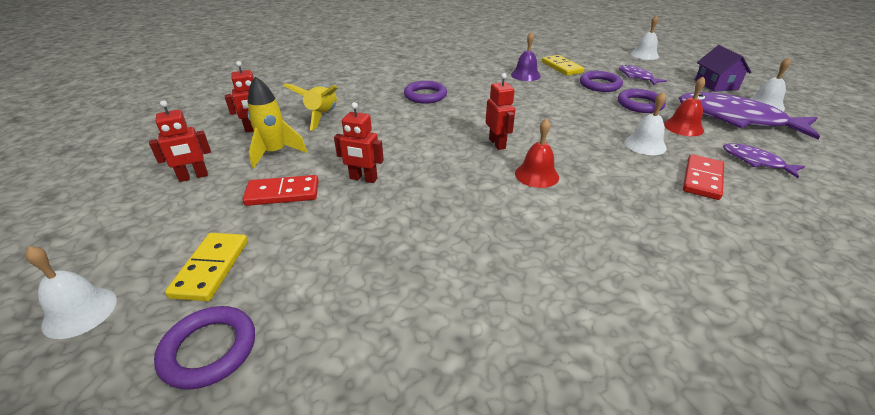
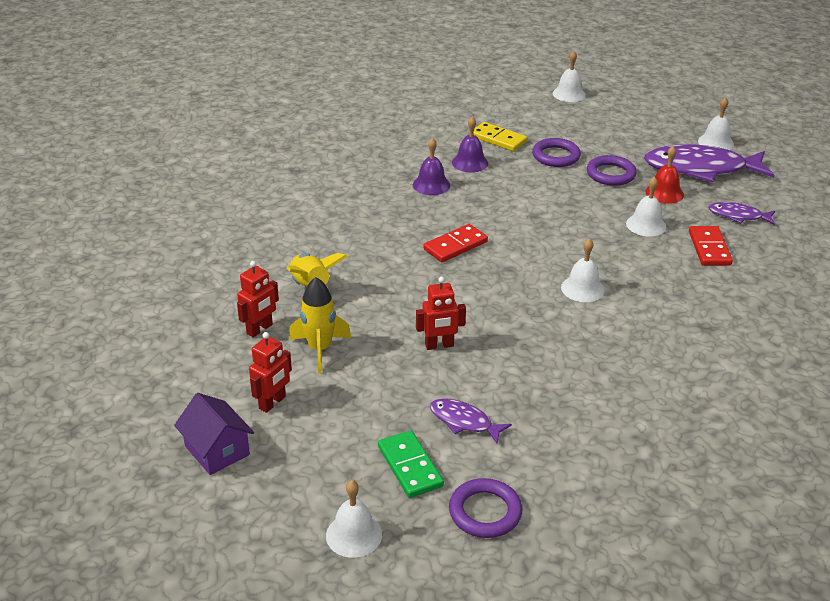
camera: 30 degrees left, 0 degrees up
(211, 268) = (410, 466): yellow domino -> green domino
(283, 193) = (383, 386): red domino -> red domino (455, 246)
(425, 95) = (391, 226): purple ring -> none
(482, 80) = (431, 185): none -> purple bell
(497, 143) = (521, 266): red robot -> none
(536, 175) = (582, 289): red bell -> white bell
(636, 77) = (583, 133): purple fish -> purple fish (464, 421)
(716, 85) = (662, 125): purple house -> purple house (217, 450)

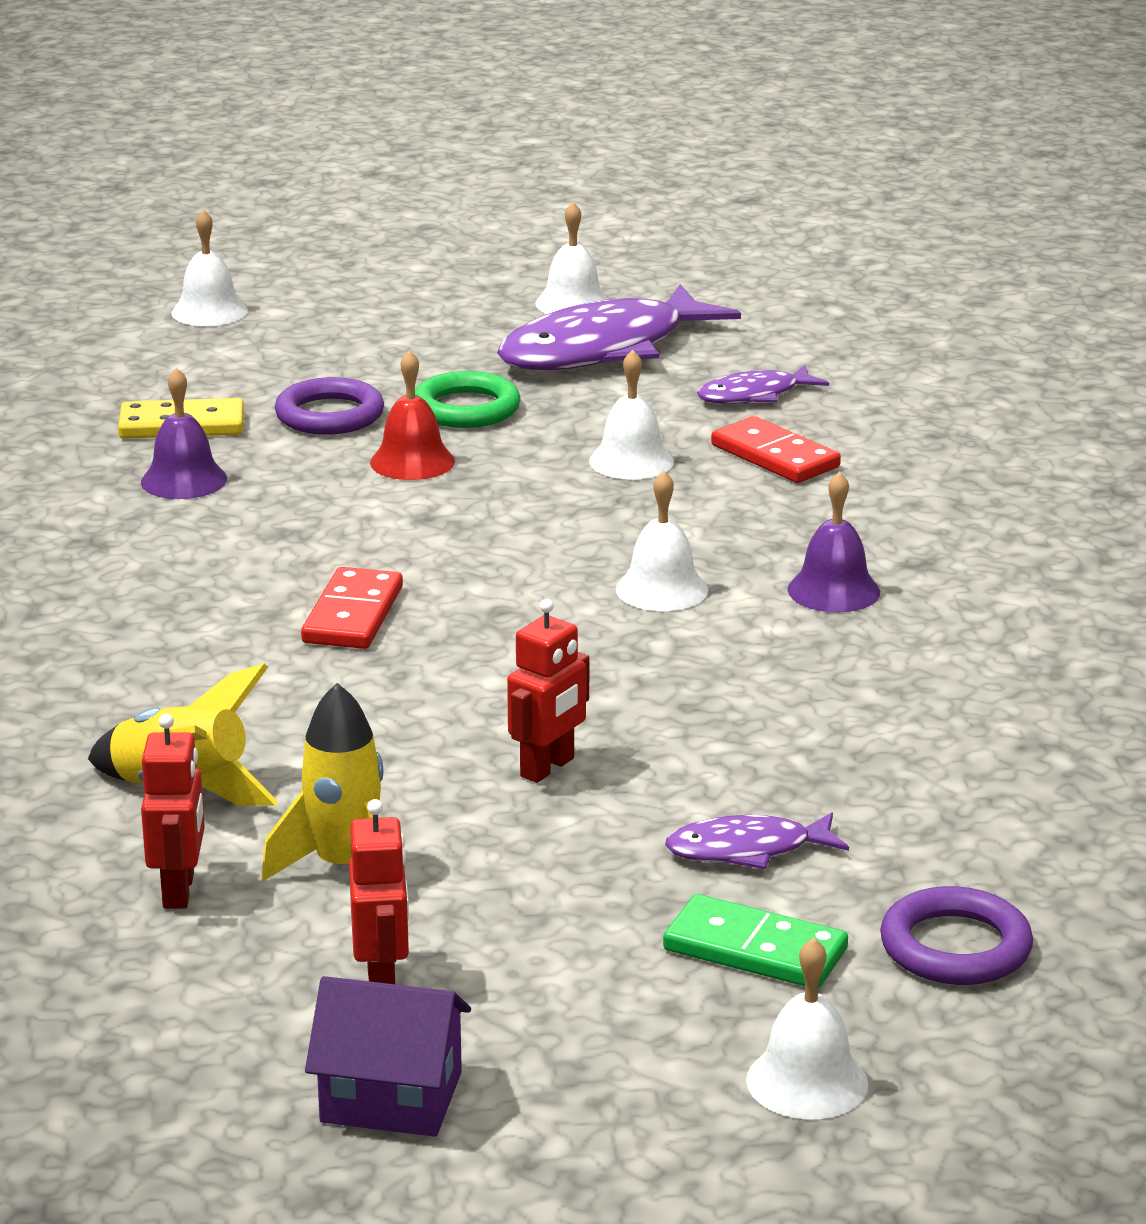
camera: 40 degrees left, 10 degrees down
(431, 185) = (162, 541): purple bell -> purple bell (833, 590)
(610, 174) = (466, 409): purple ring -> green ring
(664, 193) = (594, 405): red bell -> red bell (412, 461)

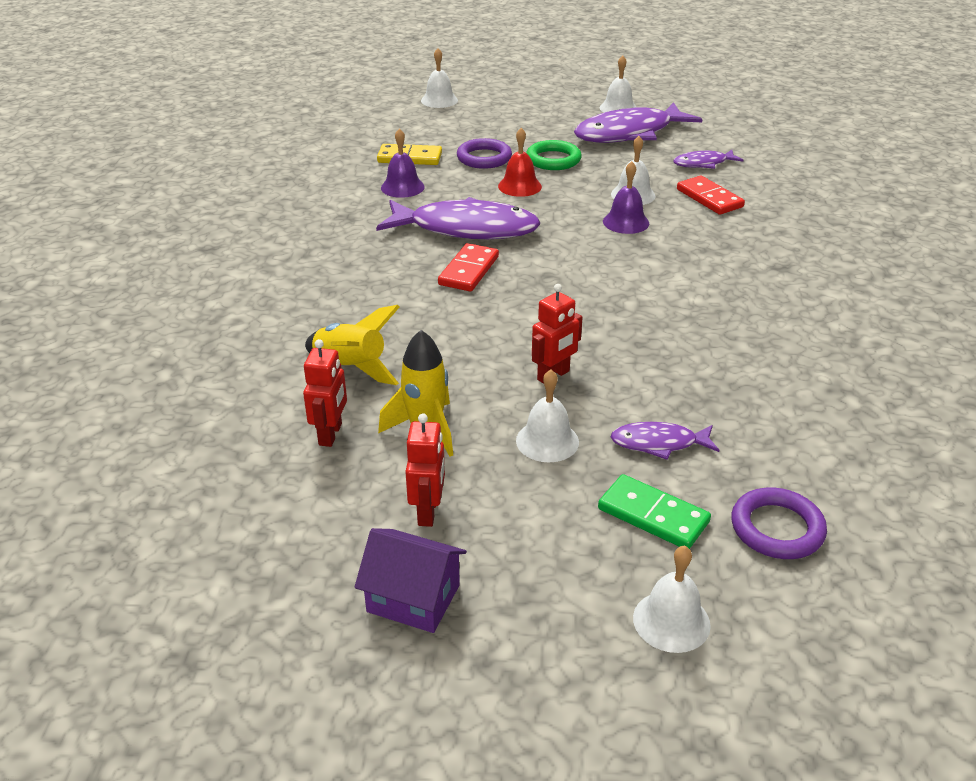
camera: 10 degrees right, 10 degrees up
(328, 544) = (466, 229): none -> purple fish
(661, 589) = (636, 270): white bell -> white bell (547, 441)
(833, 590) = (731, 279): purple bell -> purple bell (626, 222)

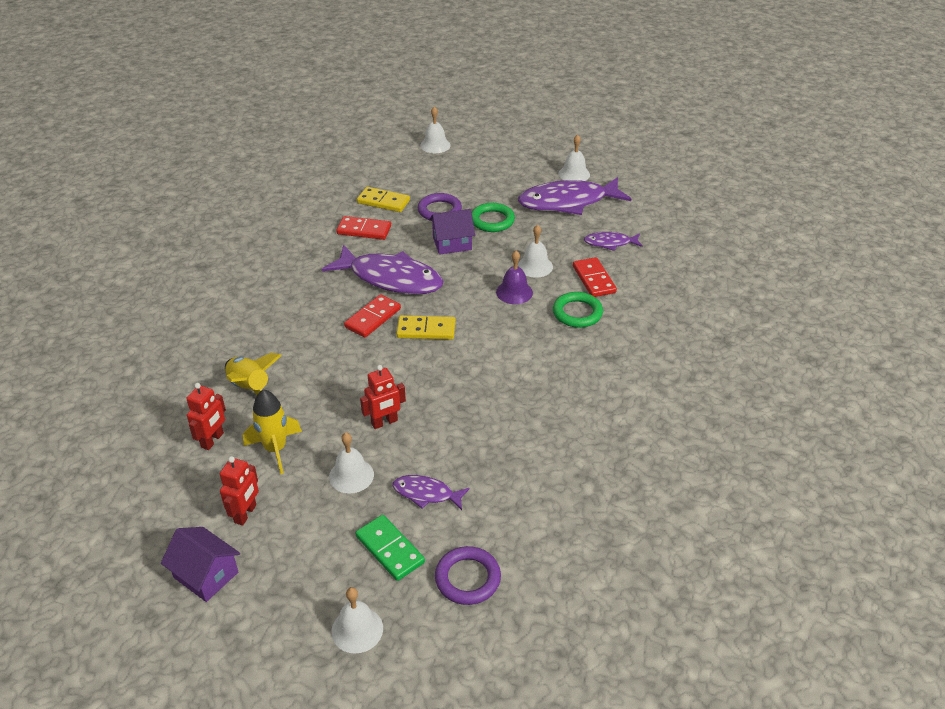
camera: 15 degrees right, 5 degrees up
(402, 187) = (364, 230): purple bell -> red domino
(519, 186) = (452, 243): red bell -> purple house
(544, 273) = (426, 330): none -> yellow domino
(713, 231) = (577, 313): none -> green ring

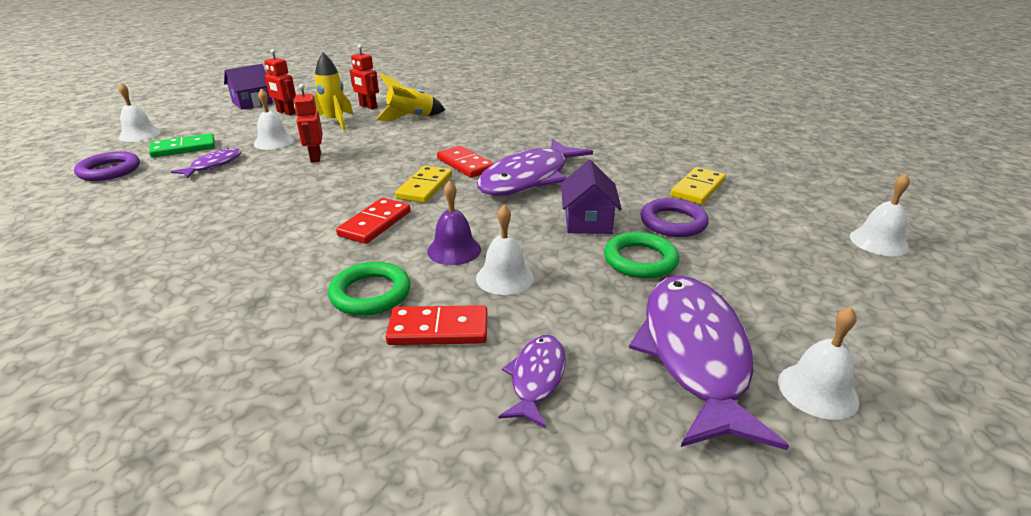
camera: 105 degrees right, 10 degrees down
(364, 230) = (632, 173): red domino -> red domino (375, 223)

